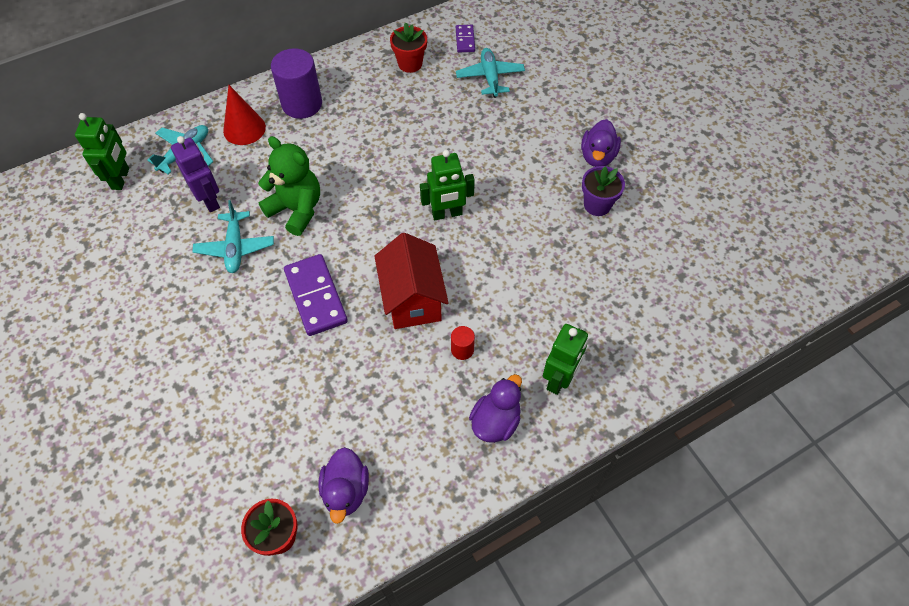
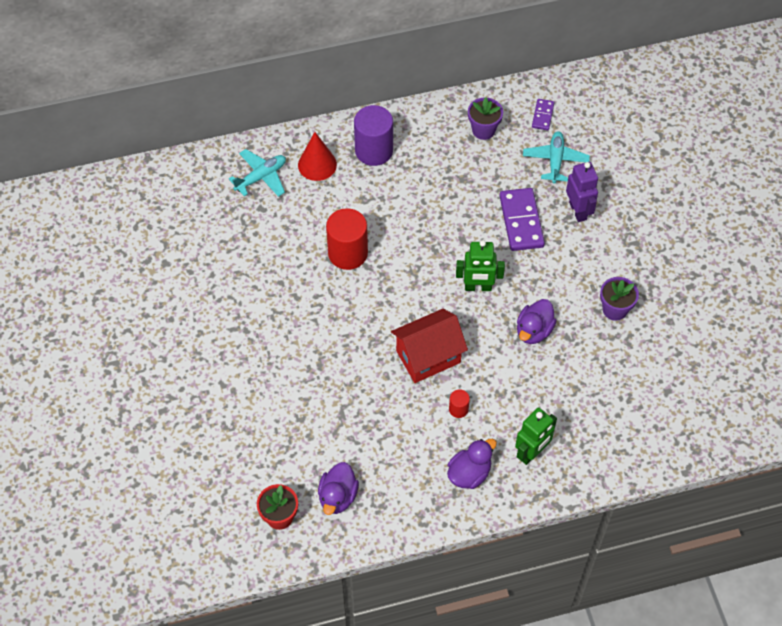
camera: 15 degrees right, 0 degrees up
(121, 179) = (202, 190): green robot -> none
(209, 200) = (275, 227): purple robot -> purple robot (578, 211)
(235, 247) = (289, 276): turquoise plane -> none
(296, 209) = (348, 253): green teddy bear -> red cylinder
(316, 296) = (348, 335): purple domino -> purple domino (521, 221)
(410, 64) = (483, 130): red flower pot -> purple flower pot
(412, 299) = (428, 357): red house -> red house turned 60 degrees clockwise
(597, 156) = (631, 263): purple duck -> purple duck (534, 331)

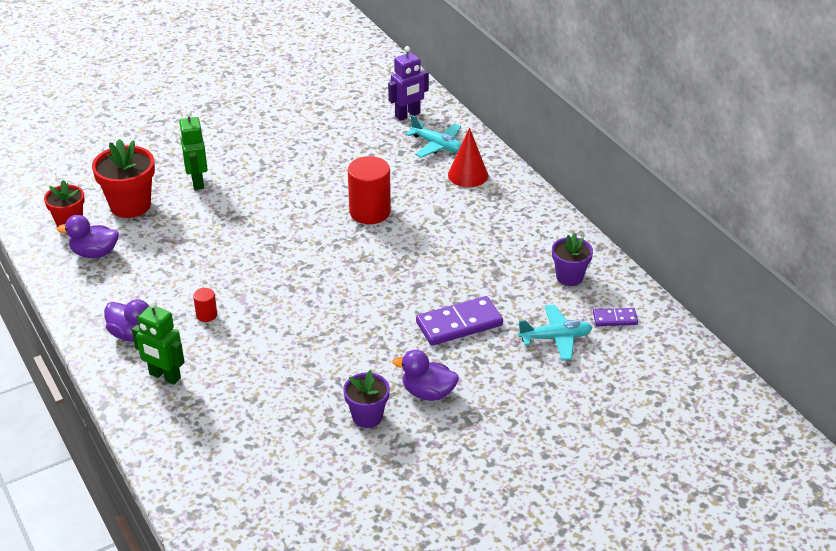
camera: 75 degrees right, 20 degrees down
(268, 457) = (130, 205): none -> red flower pot
(374, 151) = (502, 207): purple cylinder -> none
(428, 357) = (264, 284): red house -> none
(478, 287) = (360, 305): green robot -> green robot (197, 182)
(534, 331) = (318, 355): purple duck -> purple duck (428, 393)
(578, 211) = (493, 367): purple robot -> purple robot (408, 115)

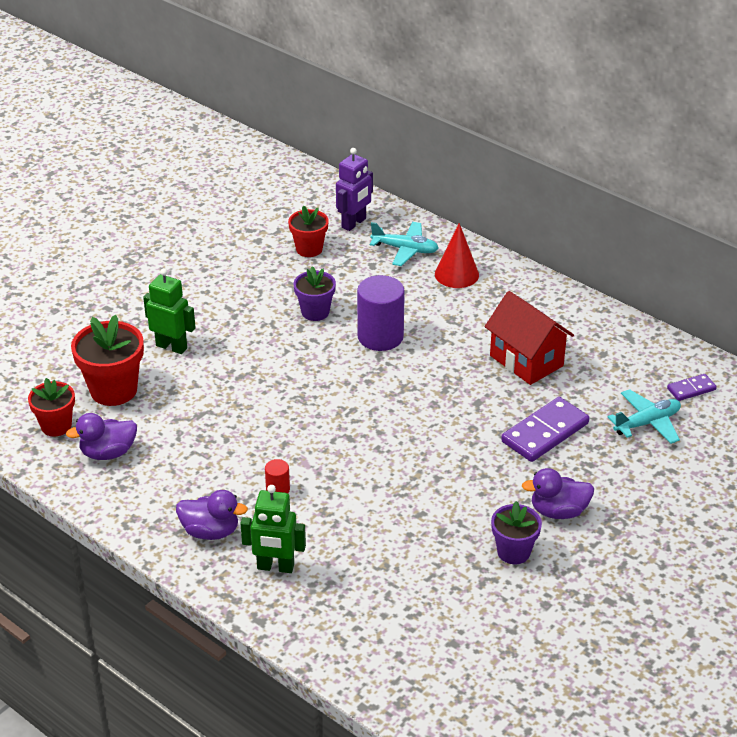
camera: 20 degrees left, 0 degrees up
(197, 182) = (172, 346): green robot -> green robot turned 150 degrees clockwise
(357, 128) = (309, 249): none -> red flower pot
(370, 212) = (380, 337): red cylinder -> purple cylinder
(482, 260) = (526, 361): none -> red house
(569, 277) = (622, 357): purple flower pot -> purple flower pot (315, 312)

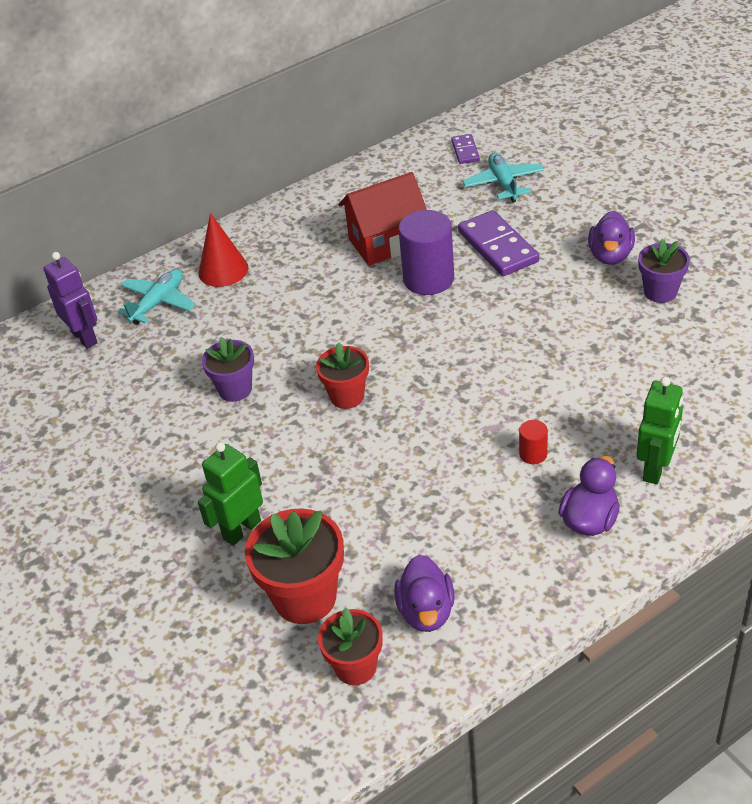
camera: 70 degrees left, 5 degrees up
(309, 249) = (112, 381): red flower pot -> red flower pot (347, 396)
(380, 337) = (303, 341): purple cylinder -> purple cylinder (428, 279)

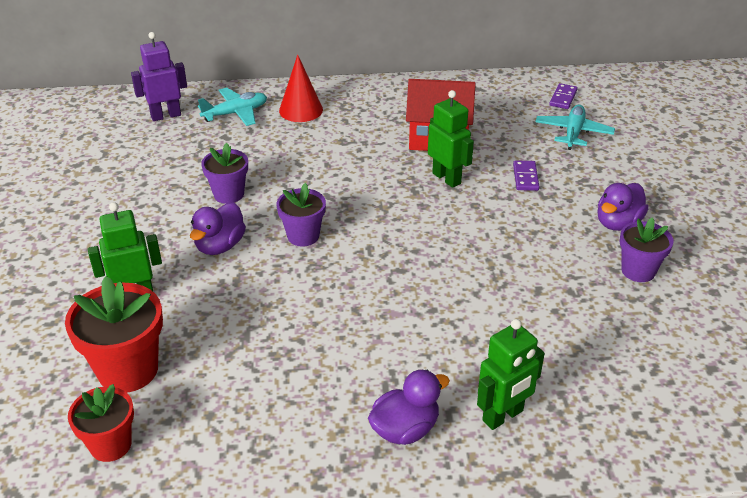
camera: 25 degrees right, 5 degrees down
(85, 337) = (166, 115): purple robot -> purple robot turned 105 degrees counterclockwise
(347, 396) = (303, 236): red flower pot -> purple flower pot
(426, 611) = (204, 431): purple duck -> purple duck (220, 246)
(428, 279) = (447, 178): purple cylinder -> green robot
(498, 247) = (525, 177): purple domino -> purple domino, size x0.54
(533, 454) = (407, 350): red cylinder -> none

